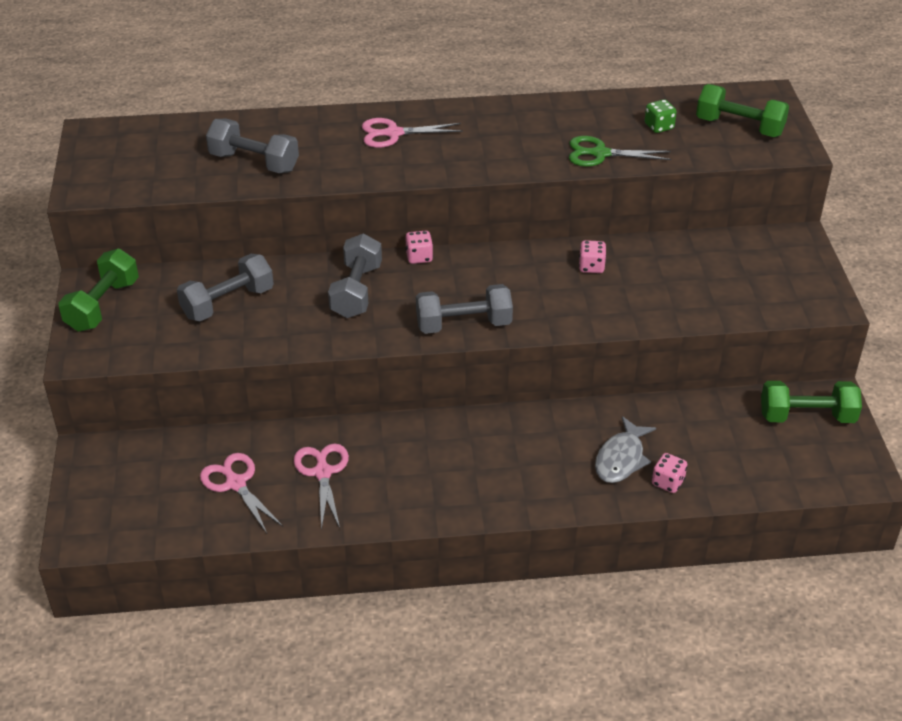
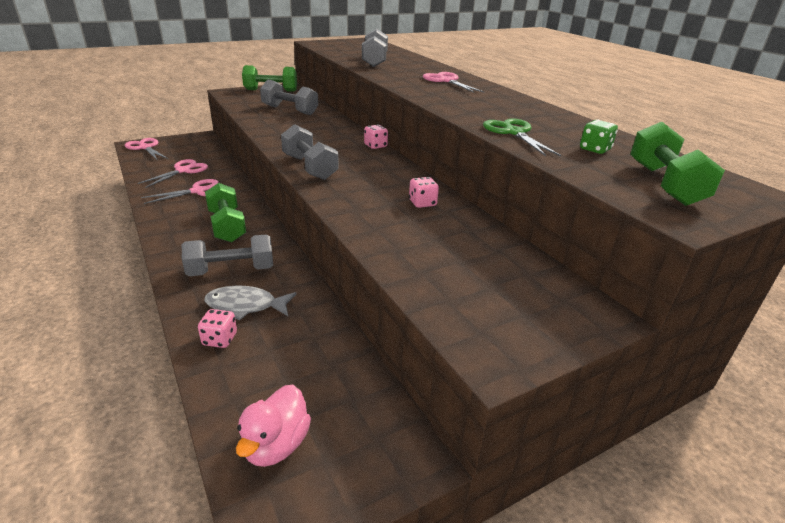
camera: 65 degrees right, 10 degrees down
(101, 525) = (145, 147): none -> pink scissors
(356, 291) = (324, 135): grey dumbbell -> grey dumbbell (231, 270)
(801, 464) = (276, 445): none -> pink duck
(807, 416) = (365, 436): green dumbbell -> green dumbbell (227, 226)

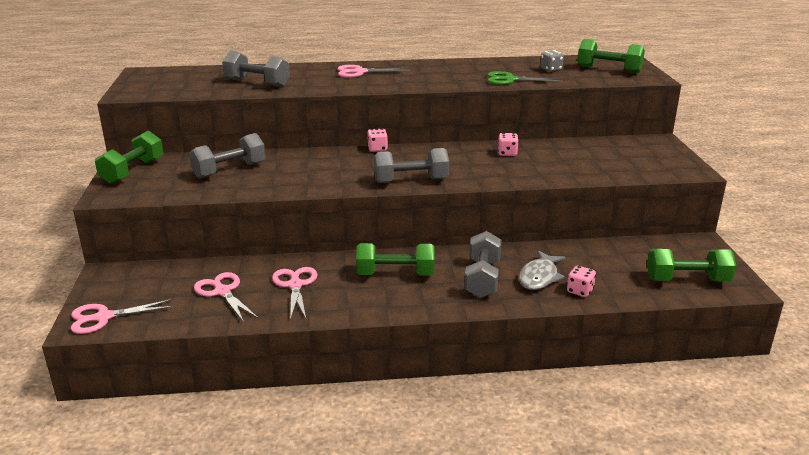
camera: 65 degrees left, 5 degrees down
(276, 445) = (687, 280): pink duck -> green dumbbell
(595, 149) = (551, 69): green dice -> grey dice

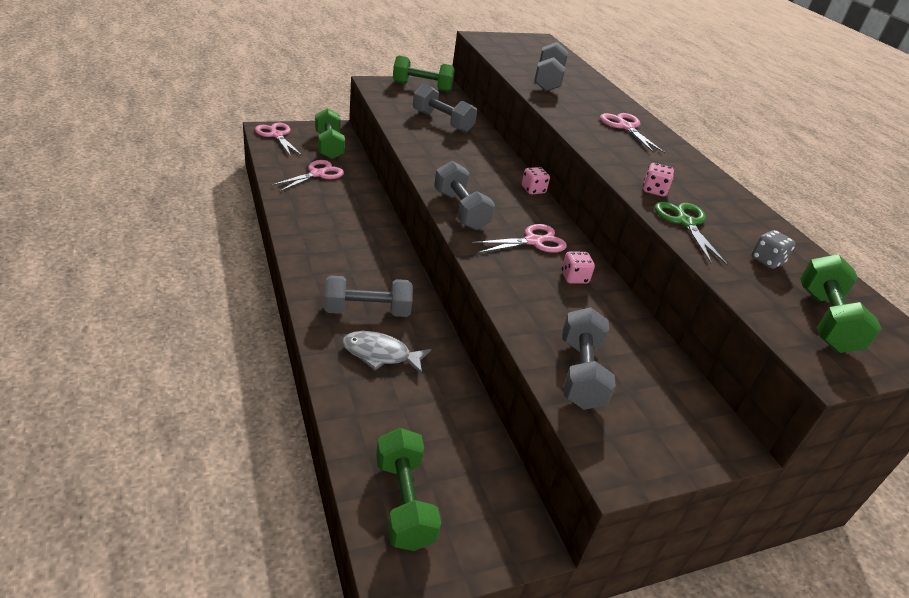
camera: 70 degrees right, 10 degrees up
(295, 285) = (333, 204): pink scissors -> pink scissors (533, 241)
(395, 274) = (363, 255): green dumbbell -> green dumbbell (329, 146)
(580, 291) = (355, 387): pink dice -> pink dice (654, 190)
(614, 167) = (580, 373): none -> grey dumbbell

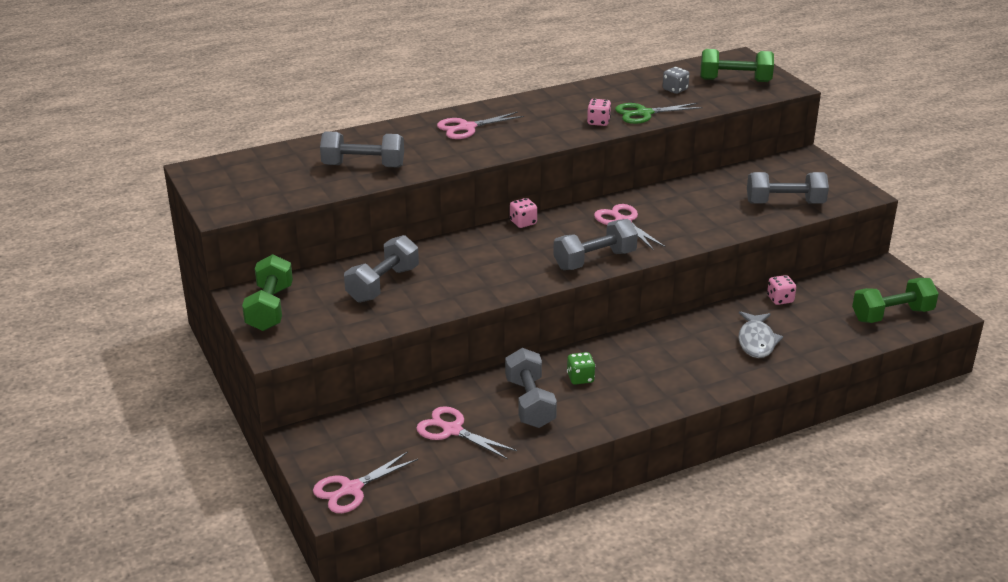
camera: 90 degrees left, 5 degrees down
(329, 146) = (364, 434): green dumbbell -> none
(358, 236) = (580, 378): none -> green dice
(367, 311) = (703, 355): grey dumbbell -> grey dumbbell (530, 403)
(574, 278) = (666, 203): pink dice -> pink dice (780, 299)

